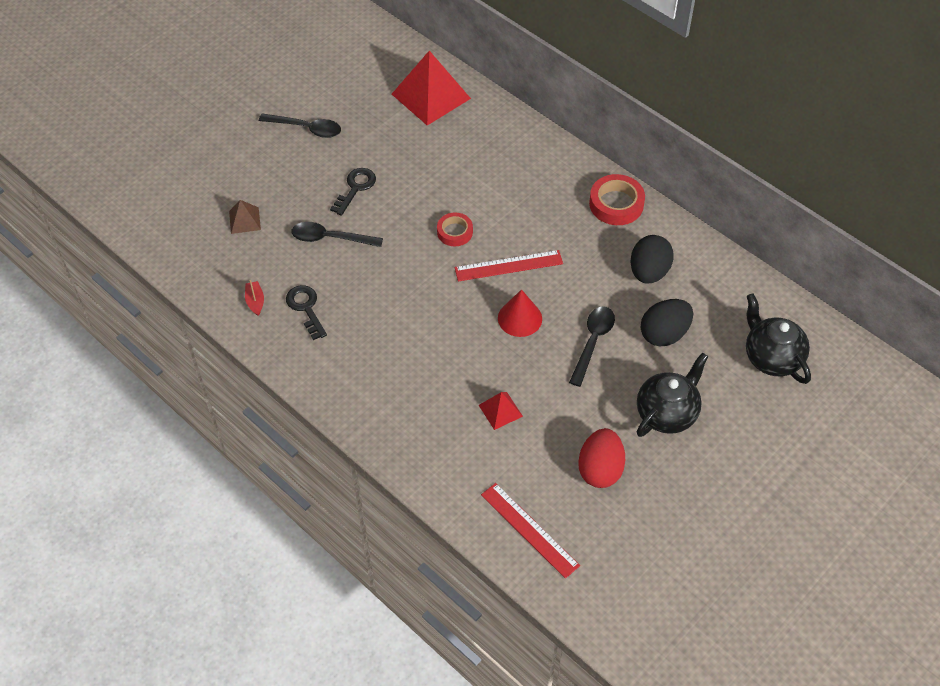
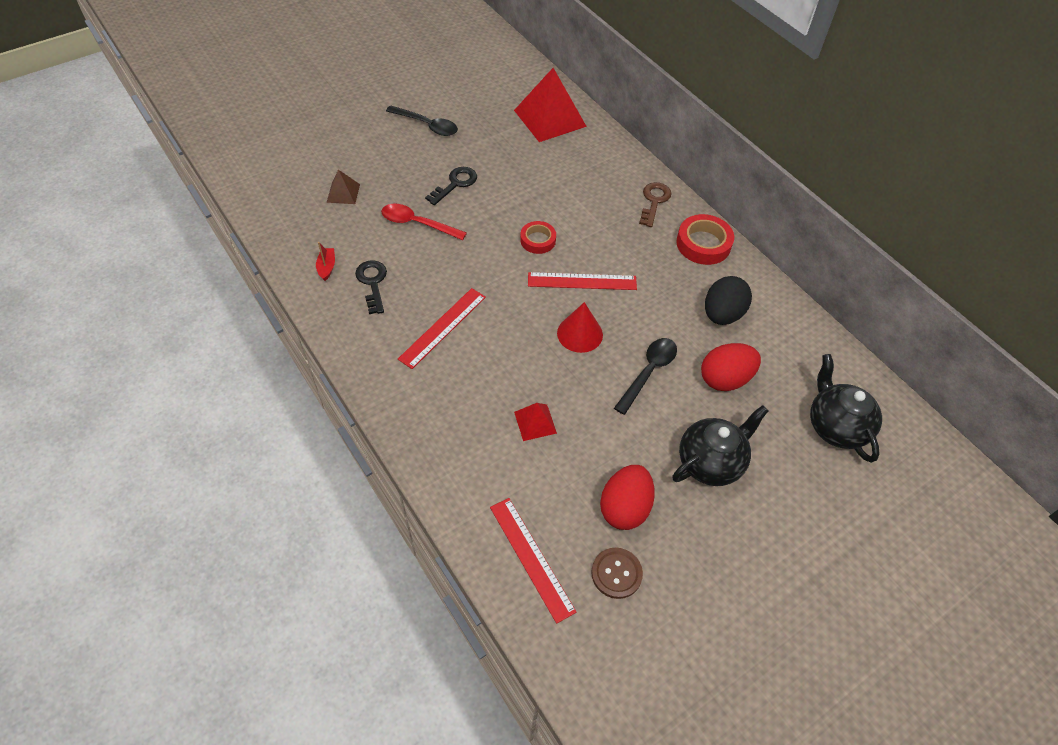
camera: 10 degrees right, 0 degrees up
(330, 238) = (417, 224): black spoon -> red spoon
(388, 338) = (443, 327): none -> red ruler
(558, 168) = (654, 201): none -> brown key
(606, 526) = (616, 573): none -> brown button
(664, 334) = (725, 379): black egg -> red egg

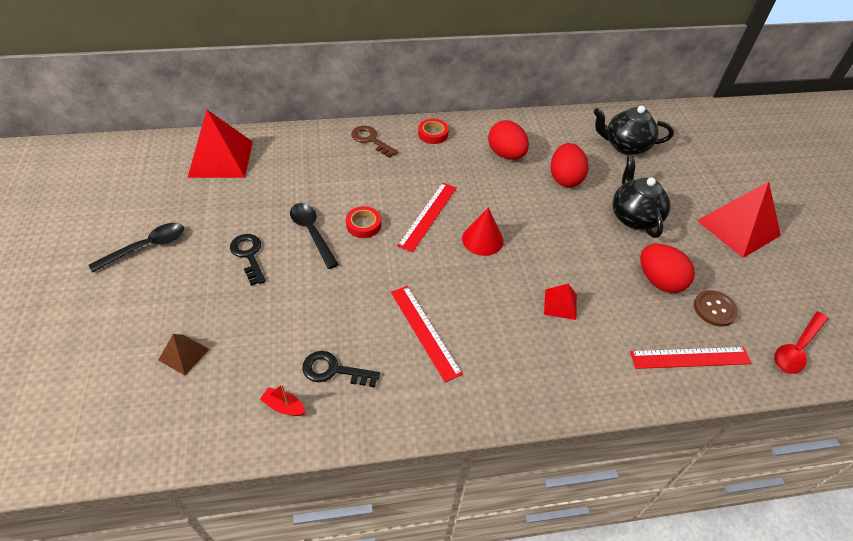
camera: 65 degrees left, 5 degrees down
(417, 224) = (279, 304): red spoon -> red spoon (796, 348)
(648, 372) = (540, 215): black spoon -> black spoon (312, 233)
(703, 244) = (433, 134): red tape -> red tape, size x0.65
(722, 314) = (506, 154): black egg -> red egg
(776, 584) = (738, 227): none -> red pyramid

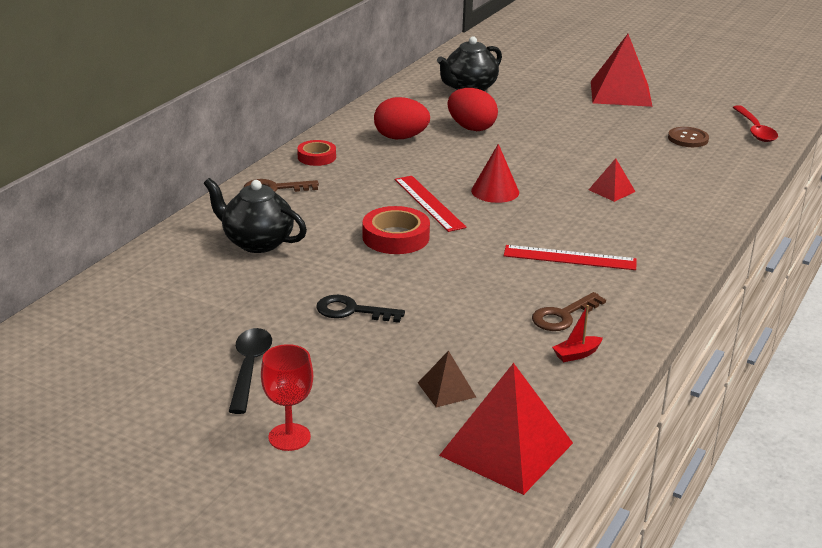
camera: 50 degrees left, 20 degrees down
(80, 306) = (289, 437): none -> red goblet
(221, 159) = (165, 279): red pyramid -> red pyramid (506, 449)
(312, 233) = (368, 266): black spoon -> none
(334, 370) = (563, 316): black key -> brown key
(363, 225) = (396, 237): red tape -> red tape, size x1.54
(633, 217) = (556, 123): black teapot -> black teapot (257, 242)
(659, 281) = (636, 144): red egg -> none
(690, 357) = (721, 167): red ruler -> none

